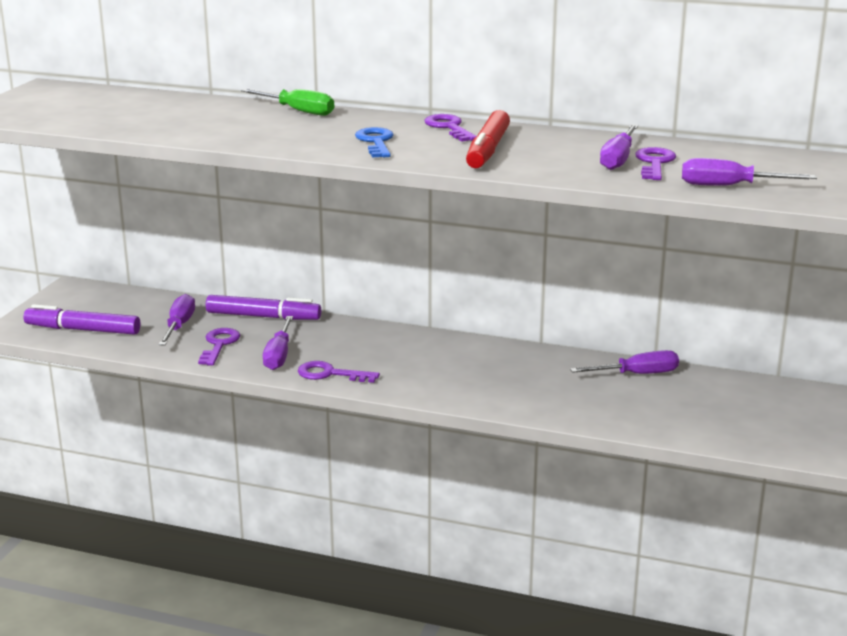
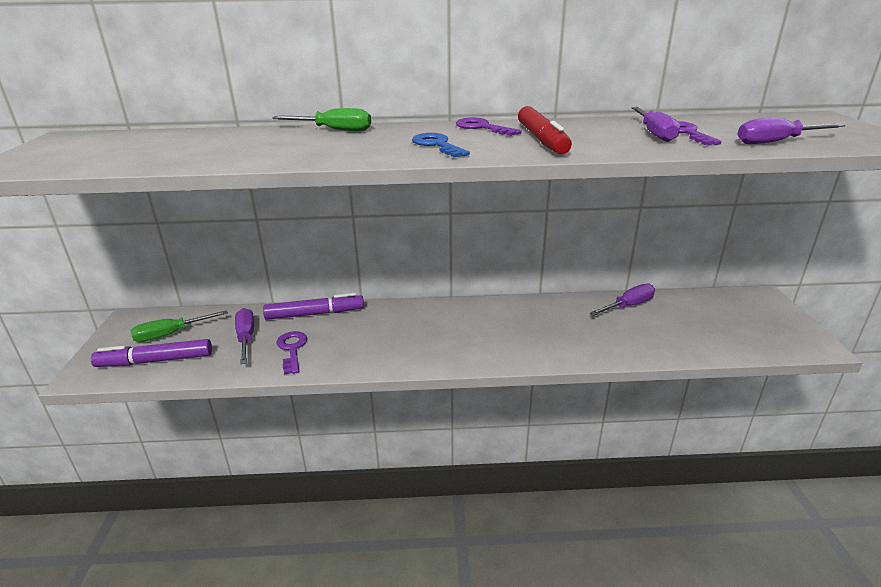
camera: 20 degrees left, 5 degrees up
(107, 309) = (170, 334): none -> green screwdriver
(279, 355) = (350, 349): purple screwdriver -> none
(330, 374) = (406, 358): purple key -> none

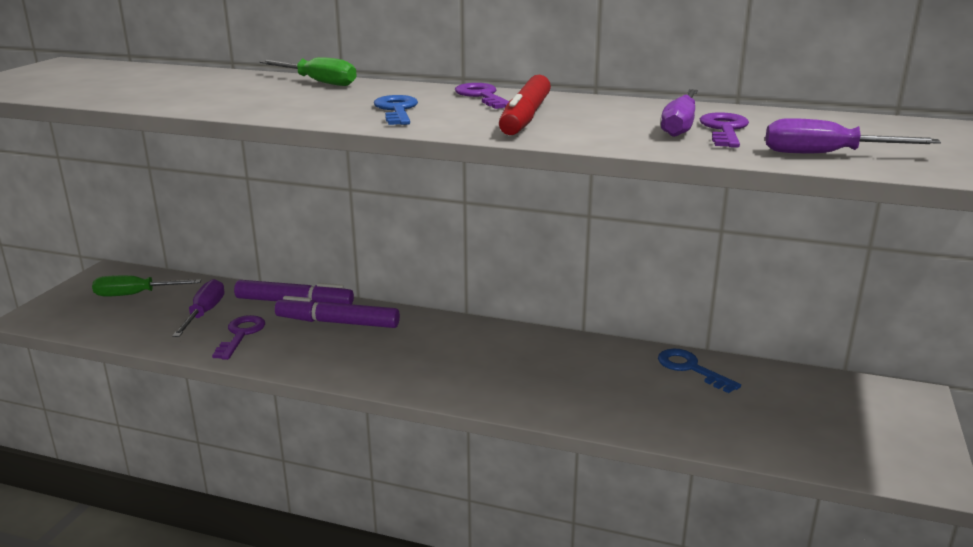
camera: 20 degrees right, 5 degrees down
(155, 361) = (102, 318): purple marker -> purple marker (337, 322)
(628, 306) = (690, 368): purple screwdriver -> blue key

